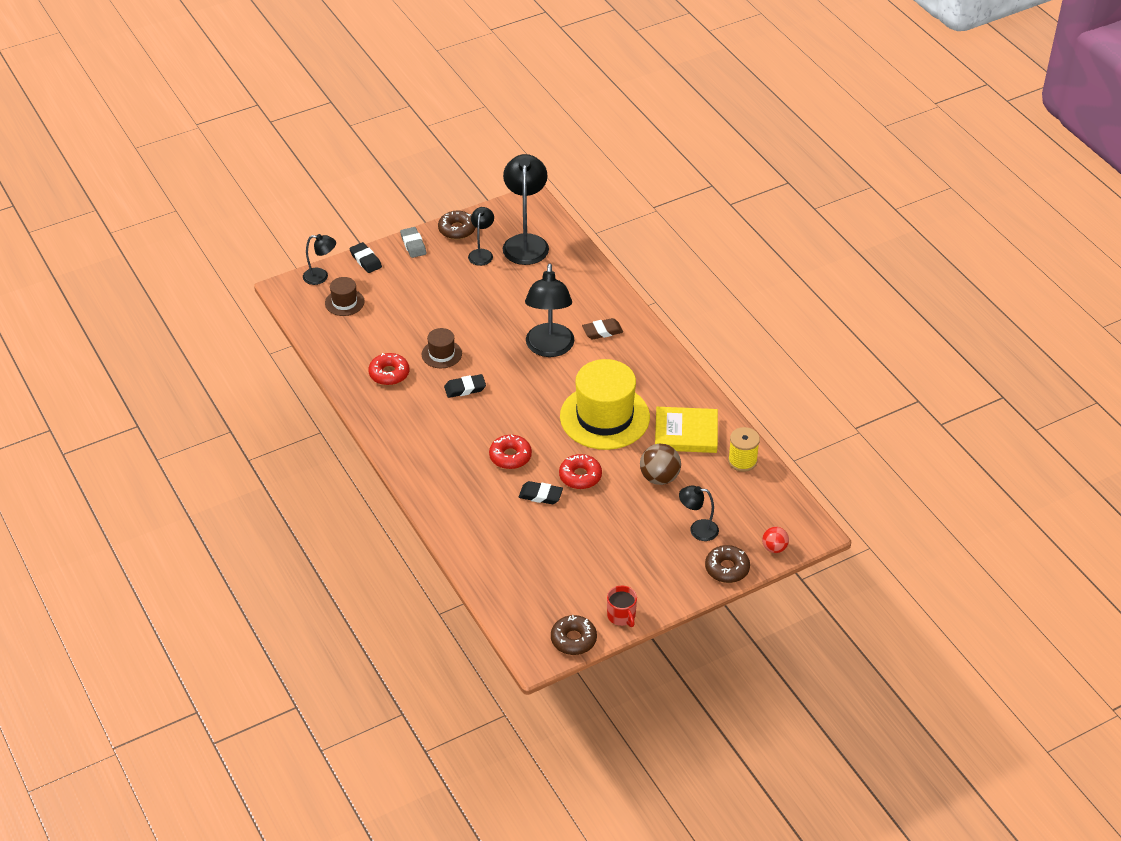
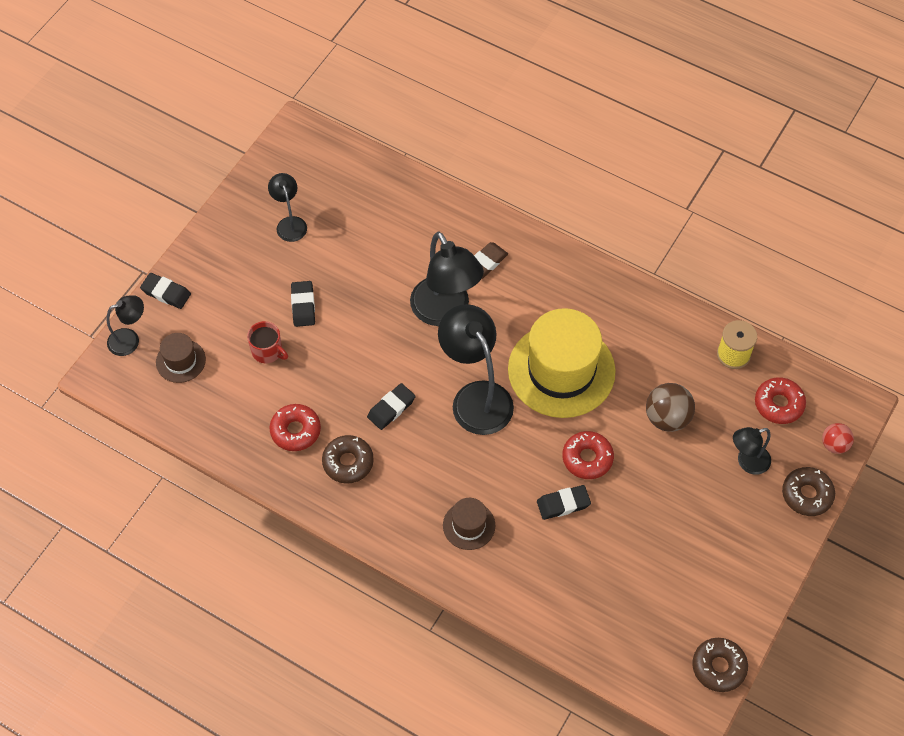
camera: 30 degrees left, 15 degrees up
(413, 245) = (206, 247): grey eraser -> none
(441, 354) = (335, 376): brown hat -> brown hat (469, 525)
(452, 304) = (303, 306): none -> black eraser
(457, 229) = (241, 204): brown donut -> brown donut (348, 462)
(510, 456) = (498, 471): red donut -> red donut (778, 404)
(526, 242) = (328, 187): black lamp -> black lamp (476, 397)
(621, 616) = (746, 610): red mug -> red mug (268, 351)
(686, 433) = (656, 348): yellow book -> none

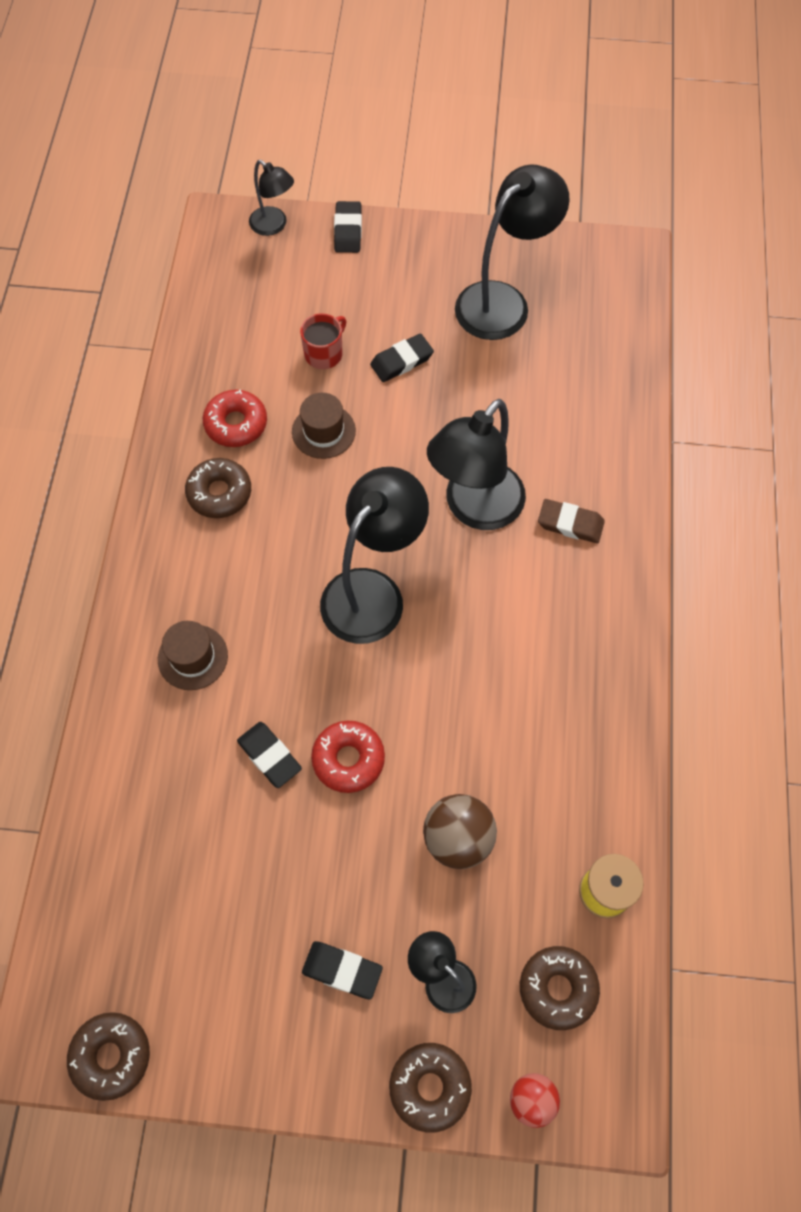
camera: 65 degrees right, 5 degrees up
(180, 361) = (271, 280): brown hat -> brown hat (323, 431)
(268, 351) = (324, 353): red mug -> red mug turned 150 degrees counterclockwise
(290, 223) = (503, 301): black lamp -> black lamp, size x1.87
(391, 408) = (312, 507): black eraser -> black eraser (342, 970)
(561, 370) = (462, 675): yellow hat -> none
(778, 404) = (557, 988): red donut -> brown donut

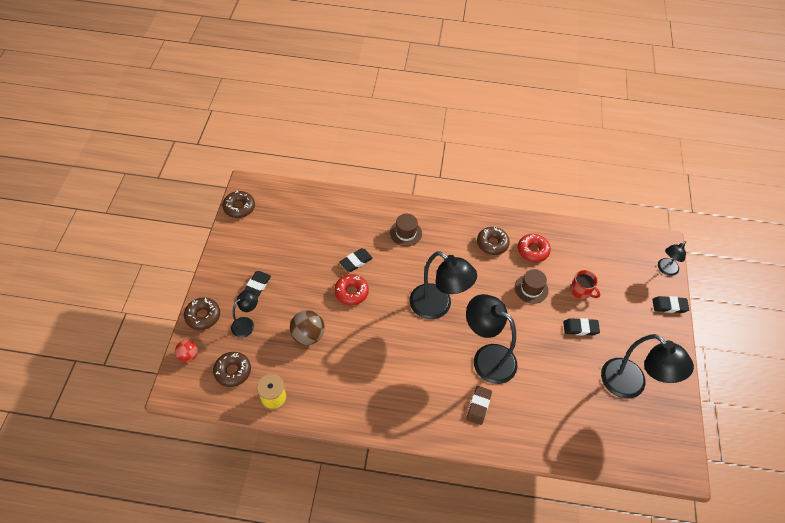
camera: 90 degrees right, 10 degrees down
(401, 361) = (580, 328): black eraser -> black eraser turned 60 degrees counterclockwise

